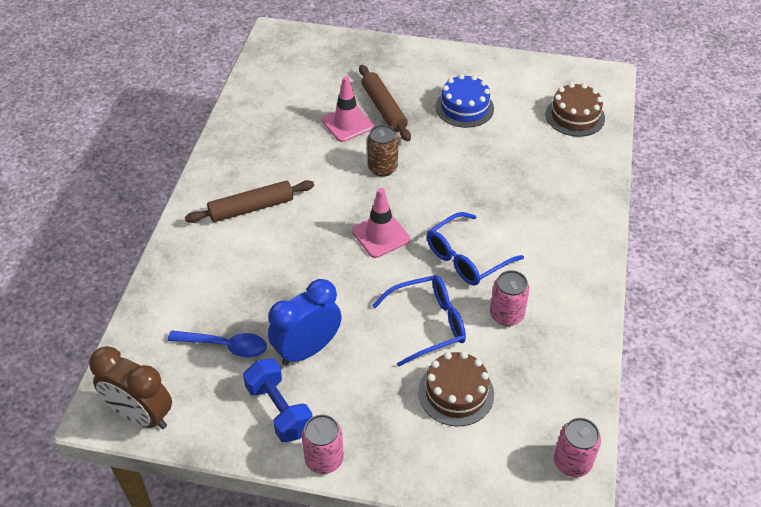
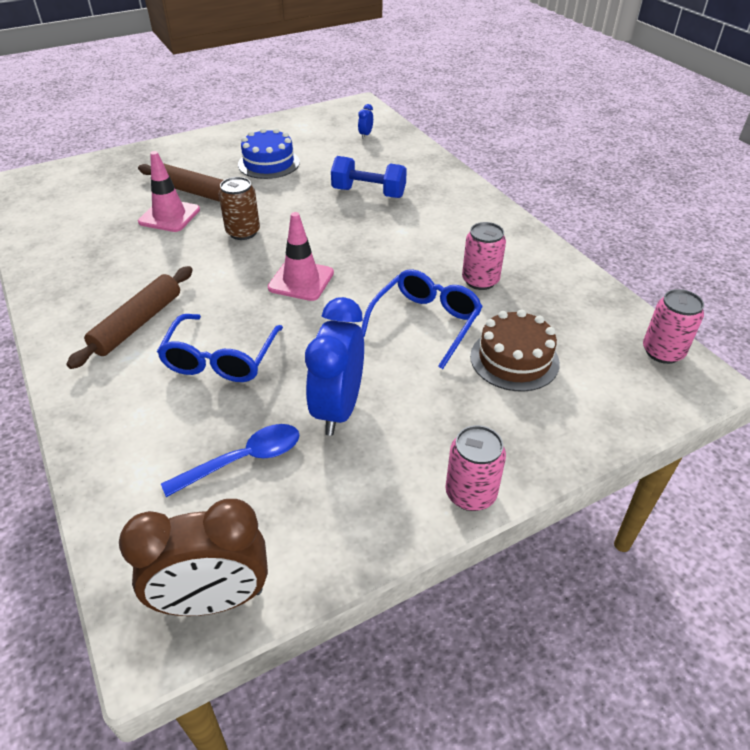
camera: 40 degrees left, 5 degrees down
(279, 410) = (372, 481): blue dumbbell -> blue dumbbell (368, 193)
(466, 258) = (397, 259): blue glasses -> blue glasses (220, 359)
(575, 116) = (365, 135): brown cake -> blue clock

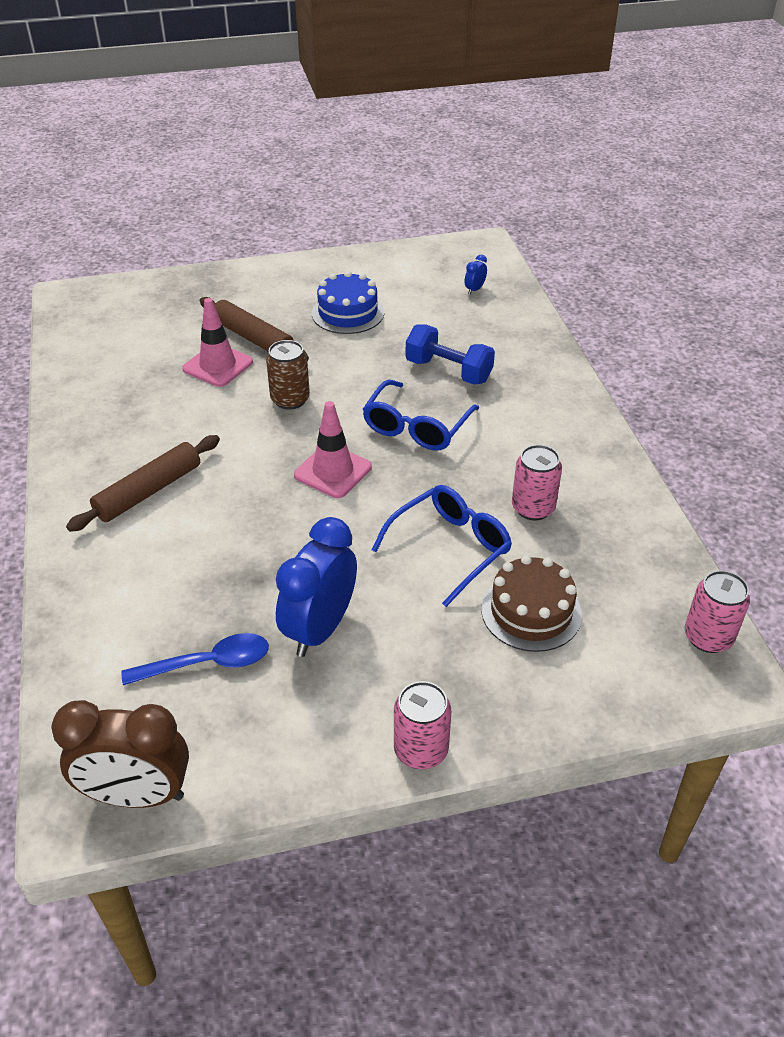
camera: 15 degrees right, 0 degrees up
(220, 359) = (219, 549): blue glasses -> blue glasses (416, 427)

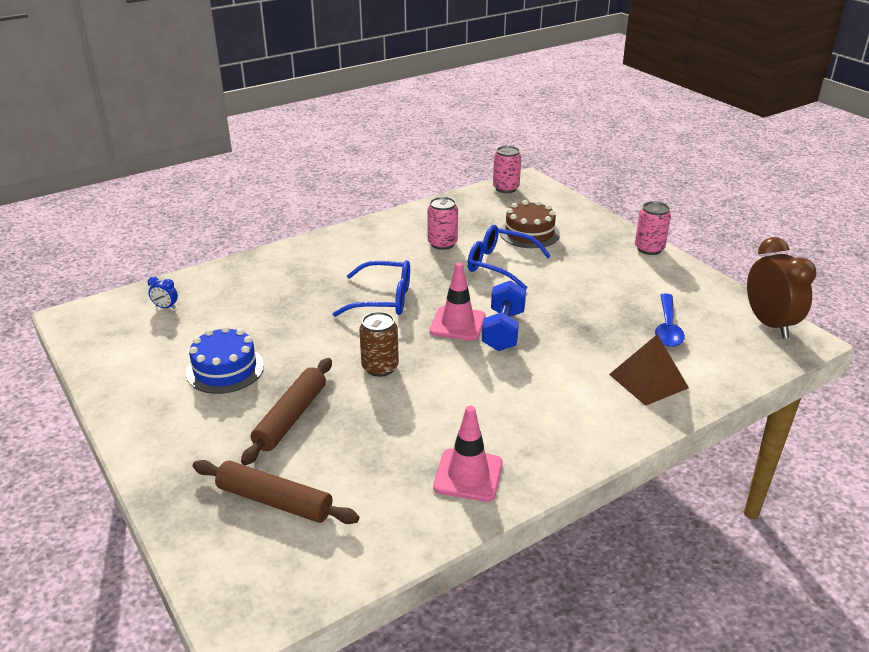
camera: 110 degrees left, 10 degrees down
(125, 593) = (648, 381): none -> brown pyramid
(148, 491) = (543, 407): brown rolling pin -> brown rolling pin (274, 501)
(207, 664) = (667, 327): blue spoon -> blue spoon turned 135 degrees counterclockwise
(218, 365) = (347, 426): pink traffic cone -> pink traffic cone (468, 475)
(320, 629) = (603, 295): blue clock -> none
(448, 371) = (302, 298): blue dumbbell -> blue dumbbell (503, 331)

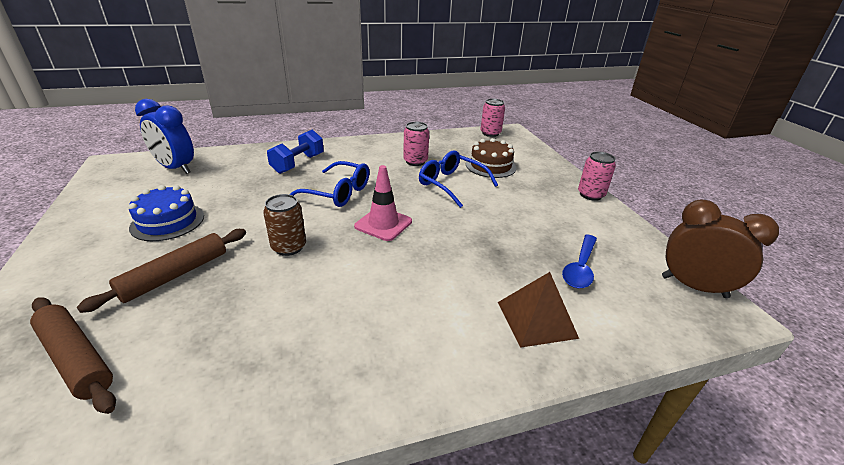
camera: 15 degrees right, 0 degrees up
(165, 307) = (176, 168): blue clock -> blue clock, size x2.48
(468, 475) = (281, 382): pink traffic cone -> none
(503, 331) = (419, 238): blue dumbbell -> blue dumbbell (298, 164)
(769, 324) = (693, 287): brown clock -> brown clock turned 60 degrees counterclockwise

